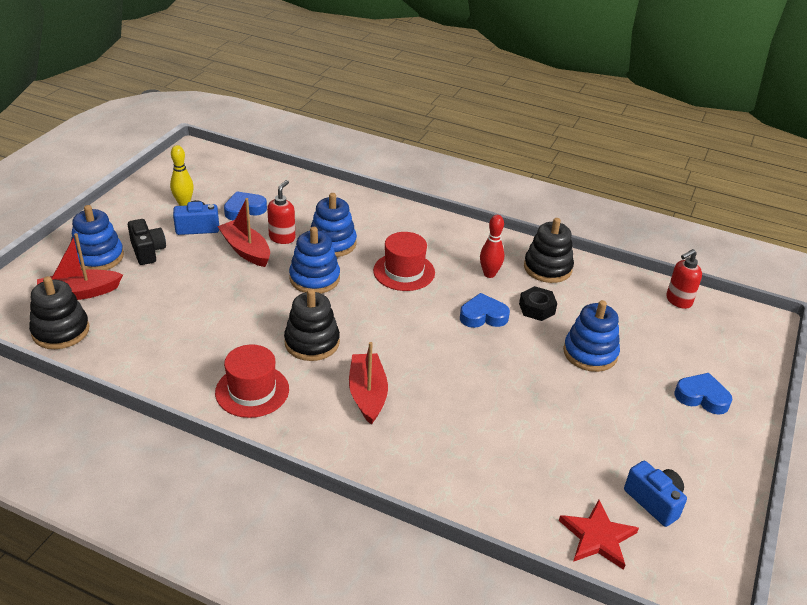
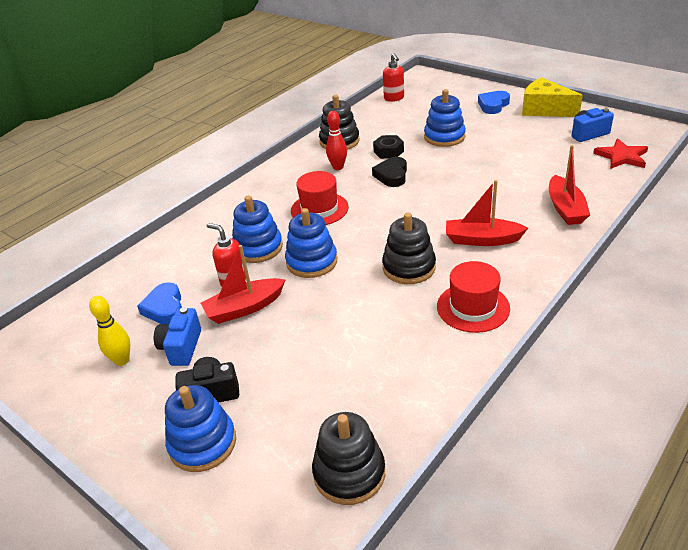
camera: 70 degrees left, 0 degrees up
(79, 293) = (275, 459): red boat -> red boat (565, 208)
(483, 316) = (392, 175): blue heart -> black heart
(713, 453) = (544, 110): none -> yellow cheese

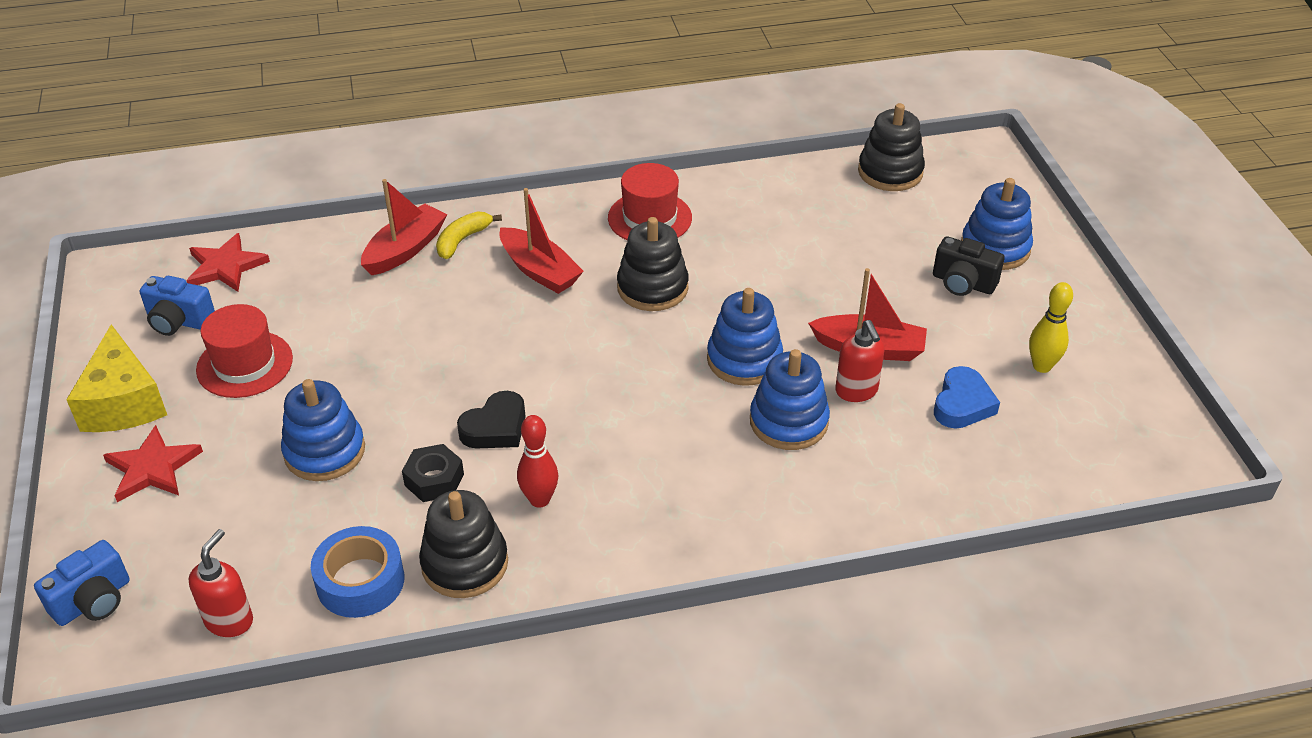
camera: 145 degrees left, 5 degrees up
(181, 347) = (968, 343): blue camera -> blue camera (93, 601)
(319, 209) = (653, 434): red hat -> red hat (244, 364)
(368, 122) = (360, 581): none -> blue tape
(493, 105) = (153, 468): blue heart -> red star
(549, 229) = (462, 240): none -> yellow banana

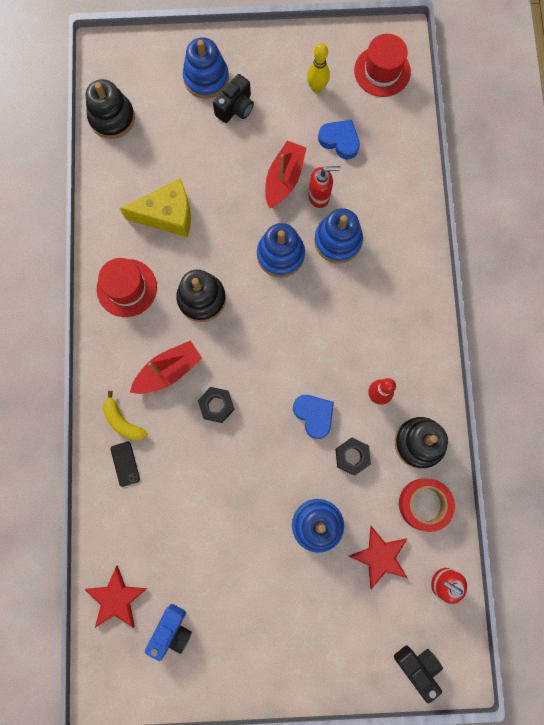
camera: 80 degrees left, 35 degrees up
(93, 601) = (417, 666): blue camera -> black camera
(123, 402) = (249, 664): yellow cheese -> yellow cheese (167, 215)
(153, 468) = (313, 638): red star -> red star (380, 556)
(244, 364) = (226, 580): red hat -> red hat (382, 71)
(360, 581) = (424, 504): blue tape -> red tape
(405, 250) = (125, 464): red boat -> black phone
(495, 427) = (314, 415): black heart -> blue heart
(496, 323) = (216, 405): none -> black nut

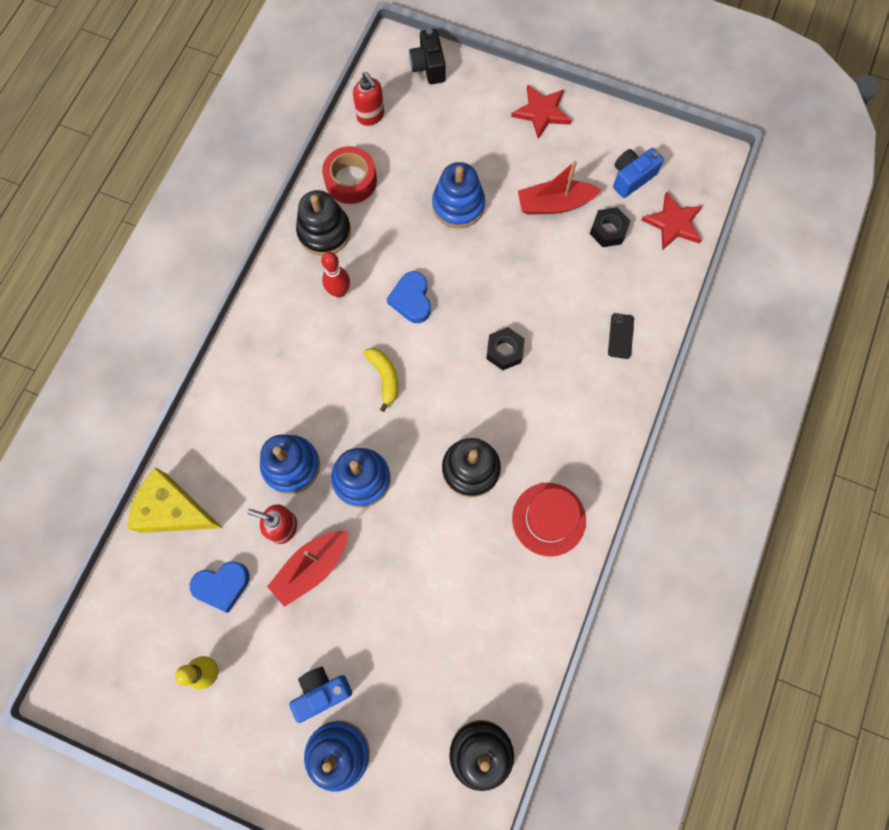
camera: 155 degrees left, 5 degrees down
(123, 421) = (607, 377): yellow banana -> yellow banana (384, 377)
(167, 215) = (466, 586): yellow cheese -> yellow cheese (174, 510)
(168, 371) = (539, 407): red boat -> red boat (554, 204)
(235, 108) = (321, 692): black camera -> blue camera
(339, 141) = (222, 585): blue heart -> blue heart turned 75 degrees counterclockwise
(352, 456) = (395, 248): black nut -> black nut (608, 231)
(380, 556) = (414, 157): red star -> red star (541, 112)
(382, 71) = (119, 655): red hat -> none

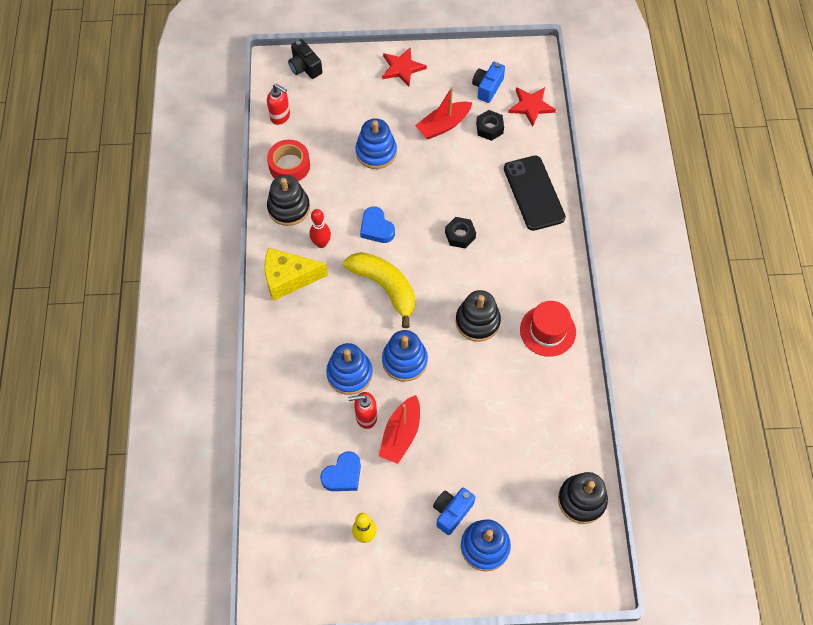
camera: 25 degrees left, 10 degrees down
(174, 510) = (280, 440): yellow cheese -> yellow cheese (288, 278)
(384, 377) = (385, 287): yellow banana -> yellow banana, size x1.85
(620, 336) = (534, 193): black phone -> black phone, size x2.32

